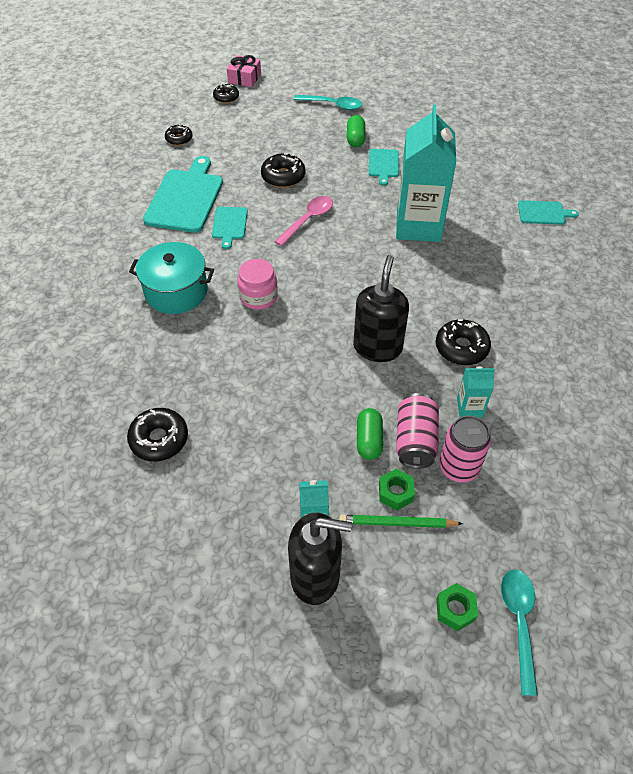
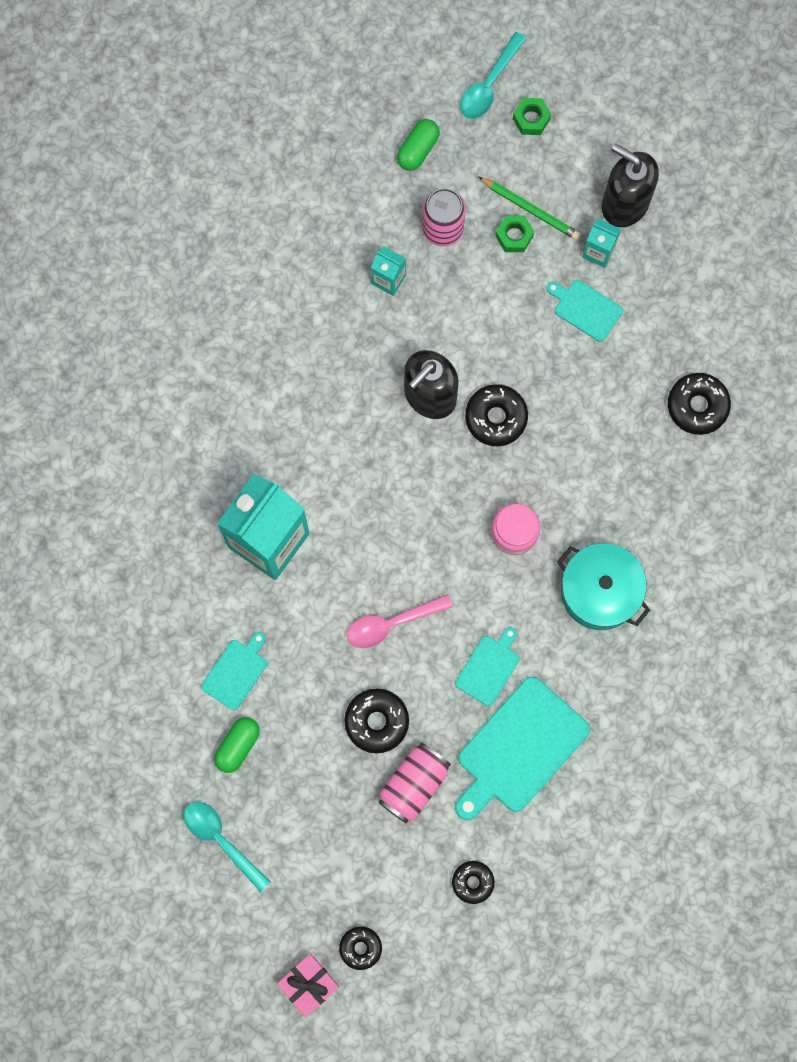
camera: 150 degrees left, 25 degrees up
(369, 440) = (505, 298): green capsule -> green capsule (418, 149)
(415, 440) = (463, 274): pink can -> pink can (414, 784)
(461, 348) = (346, 348): black donut -> black donut (496, 417)
(543, 213) = (107, 477): turquoise cutting board -> turquoise cutting board (585, 309)

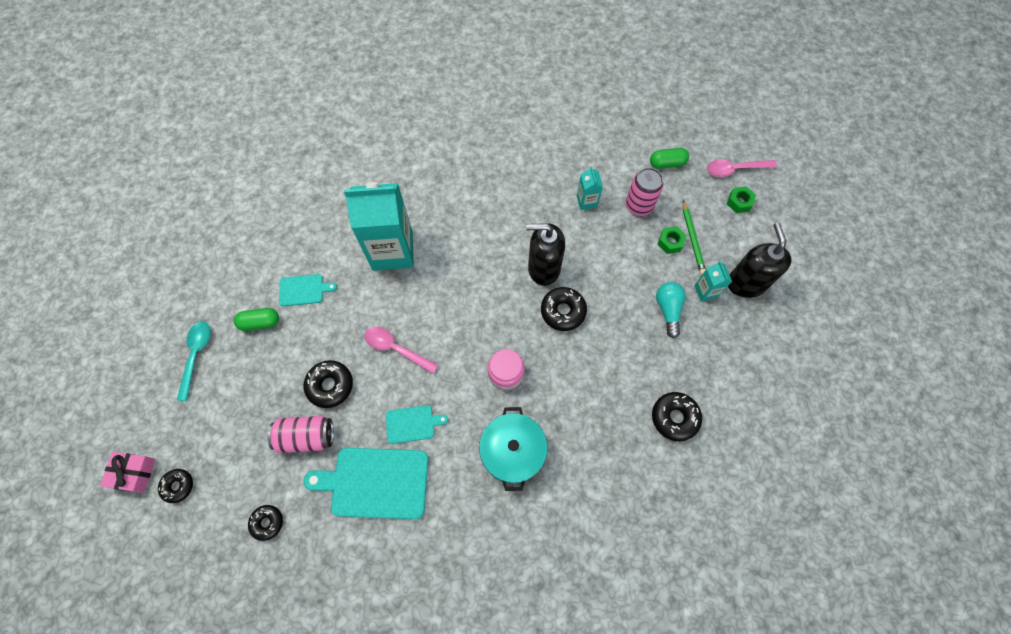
camera: 50 degrees right, 10 degrees down
(489, 84) = (735, 169): turquoise spoon -> pink spoon
(585, 309) = (668, 310): turquoise cutting board -> turquoise light bulb

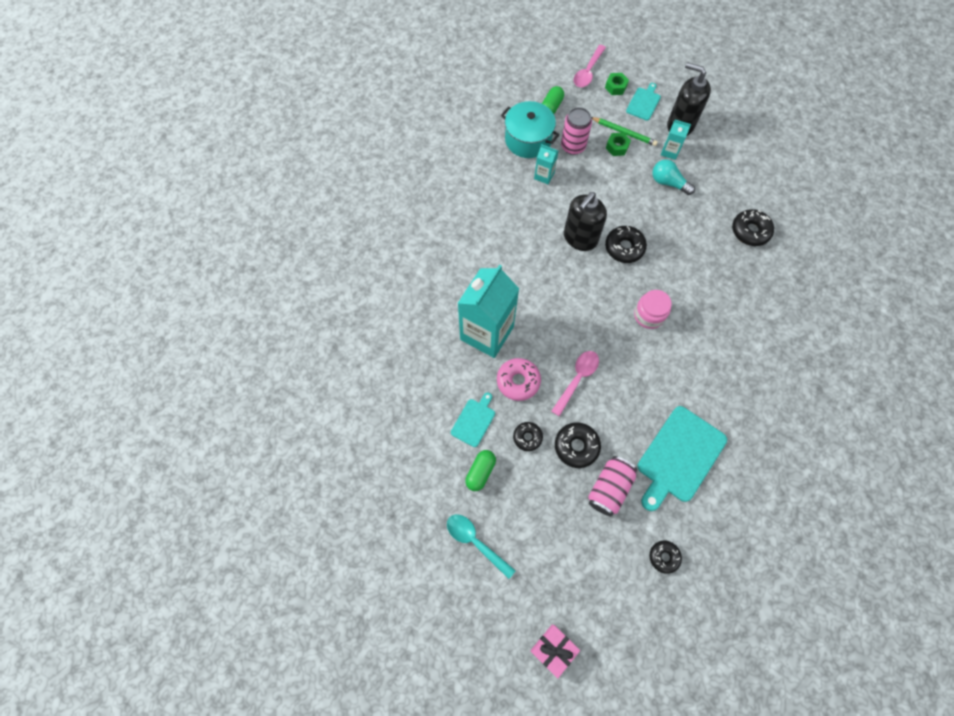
camera: 55 degrees left, 0 degrees up
(178, 486) = (589, 616): black donut -> black donut (527, 437)
(362, 302) = (518, 381): none -> pink donut
(396, 349) = (577, 379): pink spoon -> pink spoon turned 150 degrees clockwise
(412, 424) = (648, 403): turquoise cutting board -> turquoise cutting board (643, 103)
(512, 452) = (713, 347): turquoise pot -> turquoise pot (528, 140)

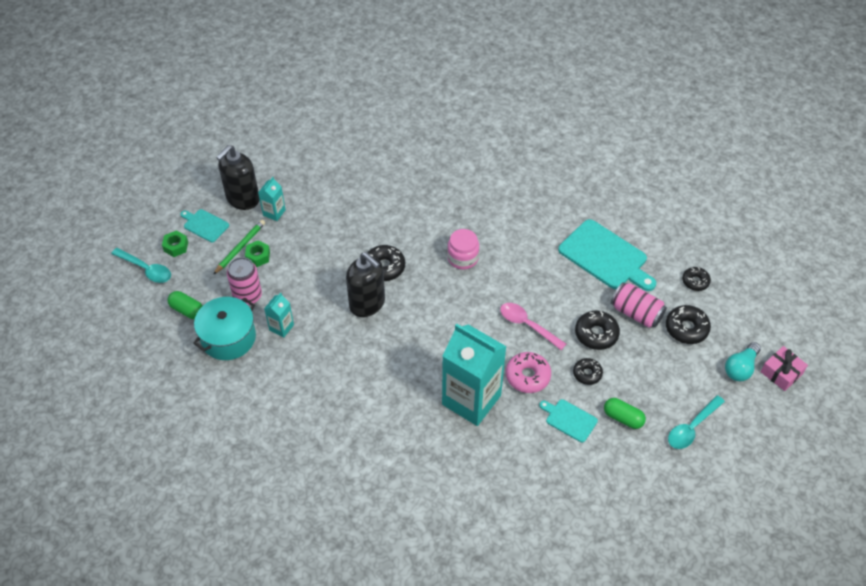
camera: 85 degrees left, 15 degrees down
(588, 71) = (146, 269): pink spoon -> turquoise spoon
(668, 183) = (312, 220): turquoise light bulb -> turquoise light bulb (740, 368)
(750, 231) = (380, 166): black donut -> black donut (686, 328)

